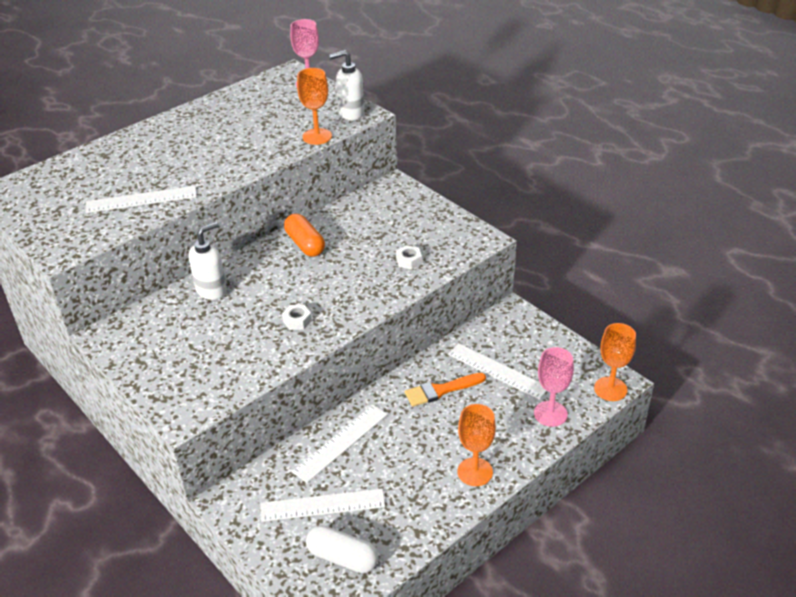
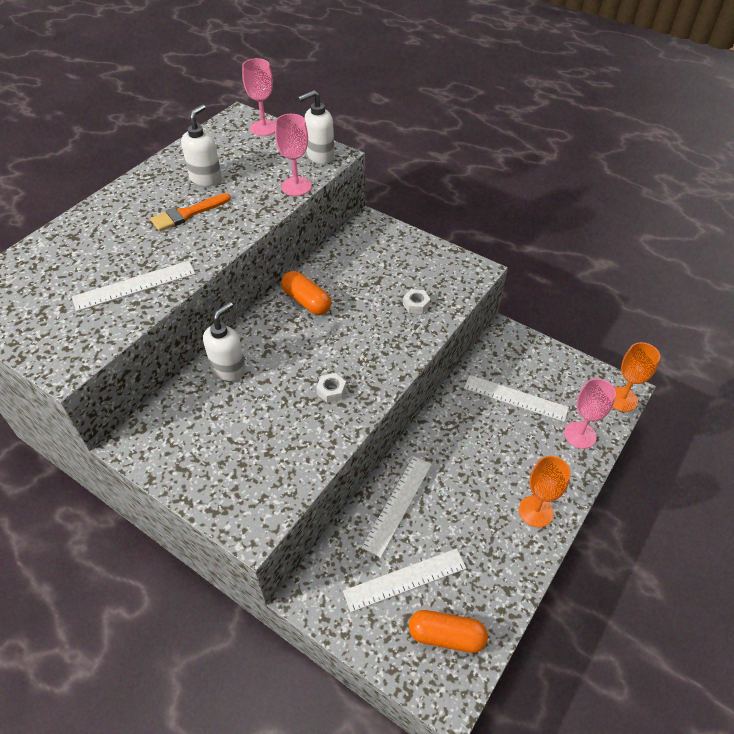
camera: 15 degrees left, 10 degrees up
(238, 121) = (206, 178): none -> white soap dispenser
(317, 136) = (296, 186): orange goblet -> pink goblet
(342, 558) = (446, 636): white capsule -> orange capsule
(441, 390) = (471, 428): orange brush -> orange brush (187, 214)

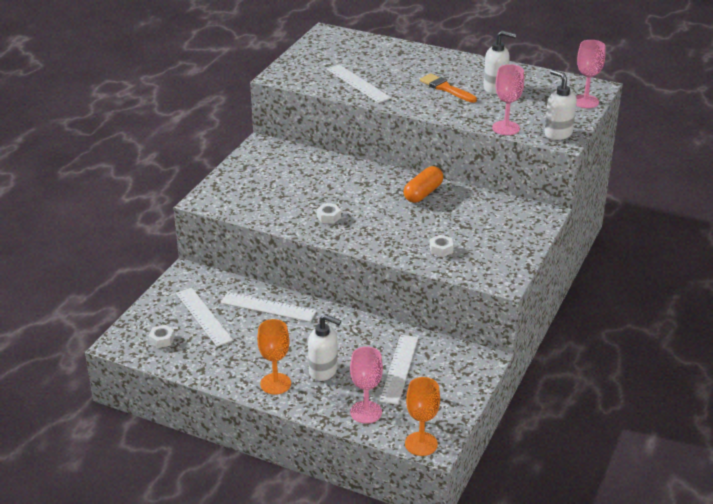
camera: 80 degrees right, 15 degrees down
(229, 369) = (337, 170): white soap dispenser -> white soap dispenser (323, 371)
(446, 636) = (162, 340): orange capsule -> white nut

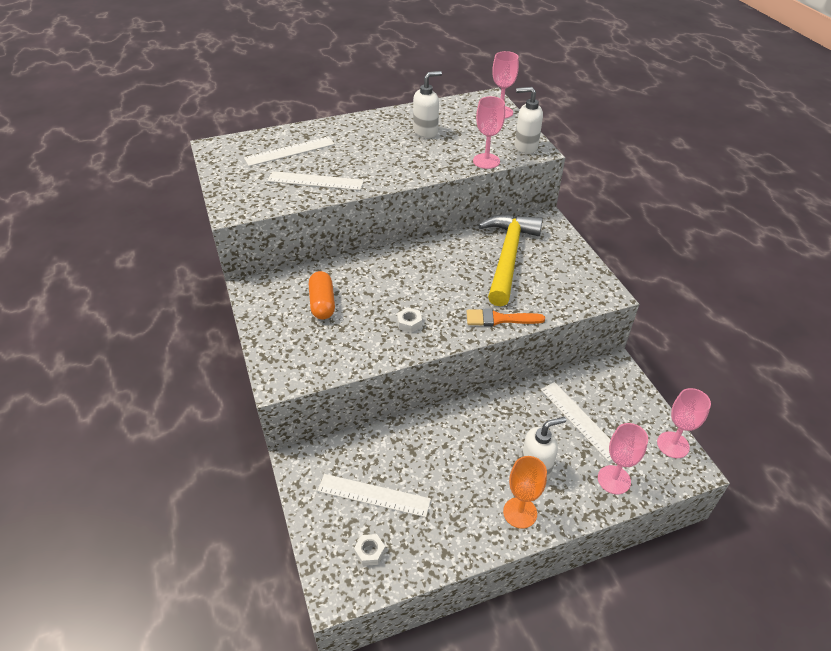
camera: 45 degrees left, 10 degrees up
(268, 307) = (413, 441): white ruler -> white ruler (290, 151)
(421, 444) = (683, 474): orange goblet -> none
(423, 193) = (446, 254): orange capsule -> orange capsule (322, 303)
(441, 249) = (530, 295): white nut -> none
(444, 426) = (673, 445): none -> pink goblet
(445, 88) = (391, 150): orange brush -> orange brush (499, 319)
(468, 218) = (508, 256): none -> yellow hammer

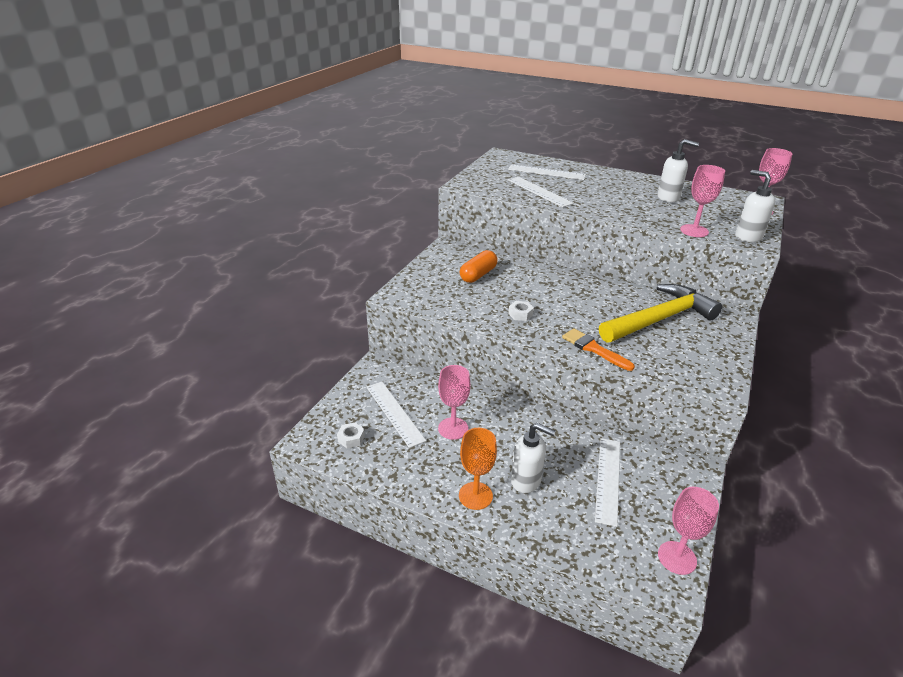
camera: 45 degrees right, 10 degrees down
(614, 480) = (582, 536): pink goblet -> pink goblet (453, 428)

